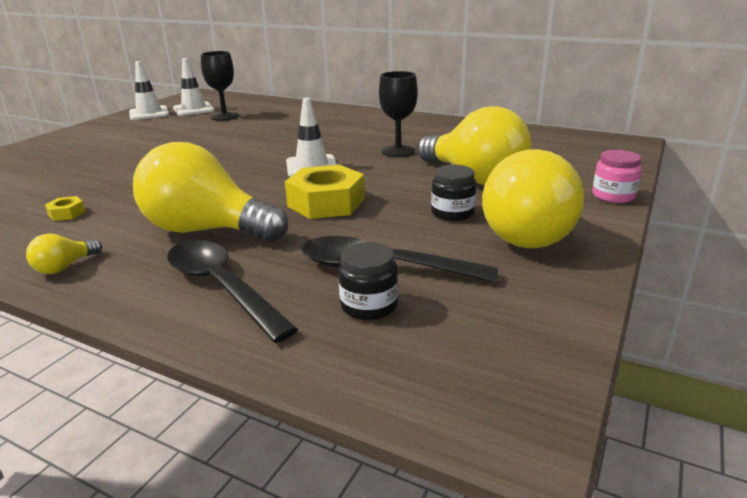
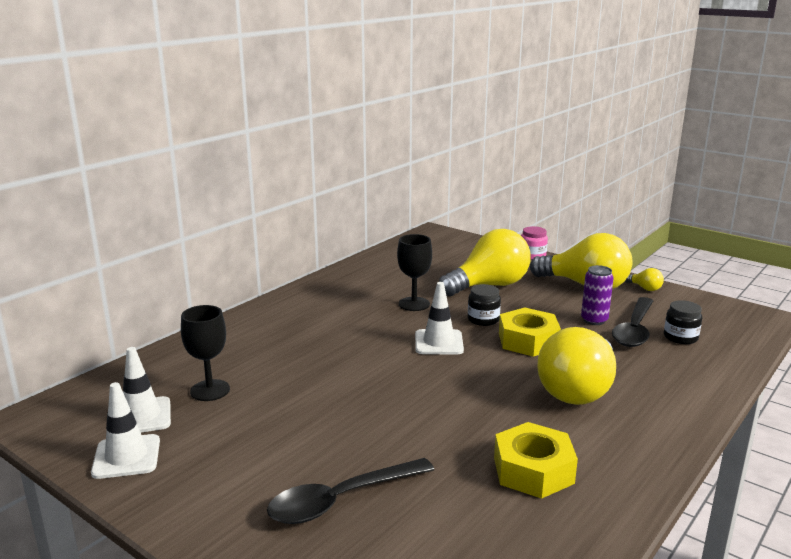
camera: 80 degrees left, 5 degrees down
(64, 267) = (648, 451): yellow light bulb -> yellow light bulb (644, 288)
(67, 213) = (533, 470): yellow nut -> yellow nut, size x2.26
(221, 287) = (668, 382): black spoon -> black spoon (341, 500)
(402, 239) = (594, 320): none -> purple can
(452, 213) = (553, 301): black jar -> black jar (483, 319)

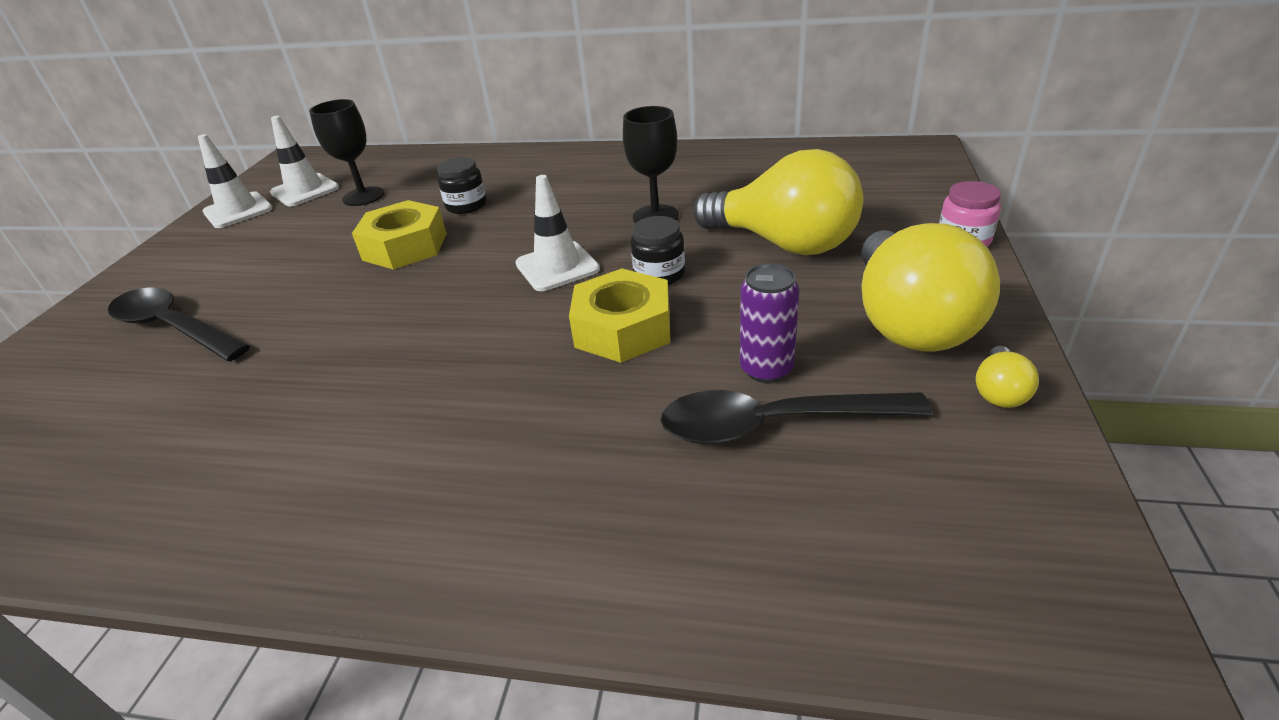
camera: 65 degrees right, 15 degrees up
(533, 470) = (246, 437): yellow nut -> yellow nut (405, 247)
(578, 390) = (490, 418): yellow light bulb -> none
(680, 337) = (802, 495): black jar -> black jar (466, 205)

